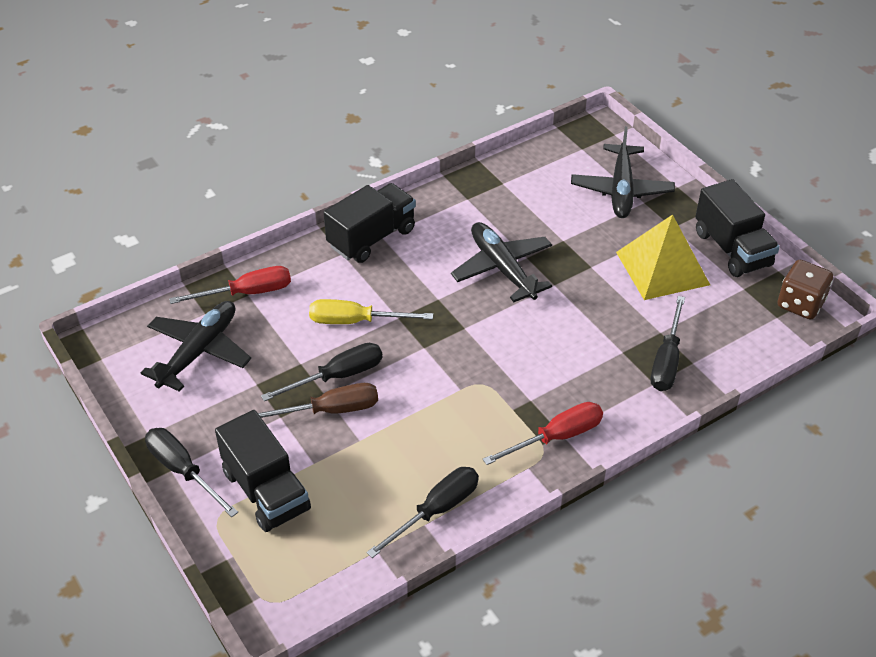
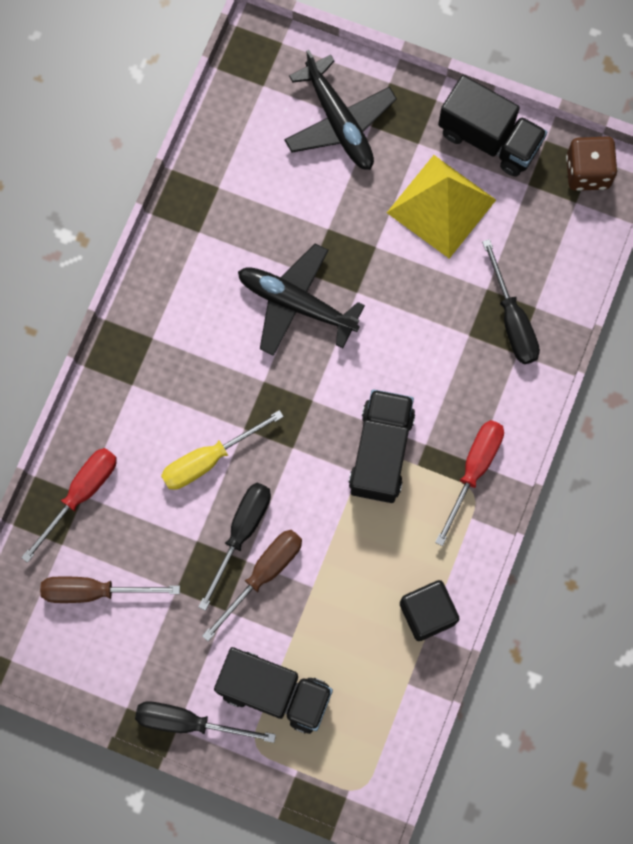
camera: 35 degrees left, 30 degrees up
(199, 351) = (94, 591): black plane -> brown screwdriver
(371, 238) = (145, 346): black truck -> black truck (381, 452)
(436, 510) = (427, 613): black screwdriver -> black cube

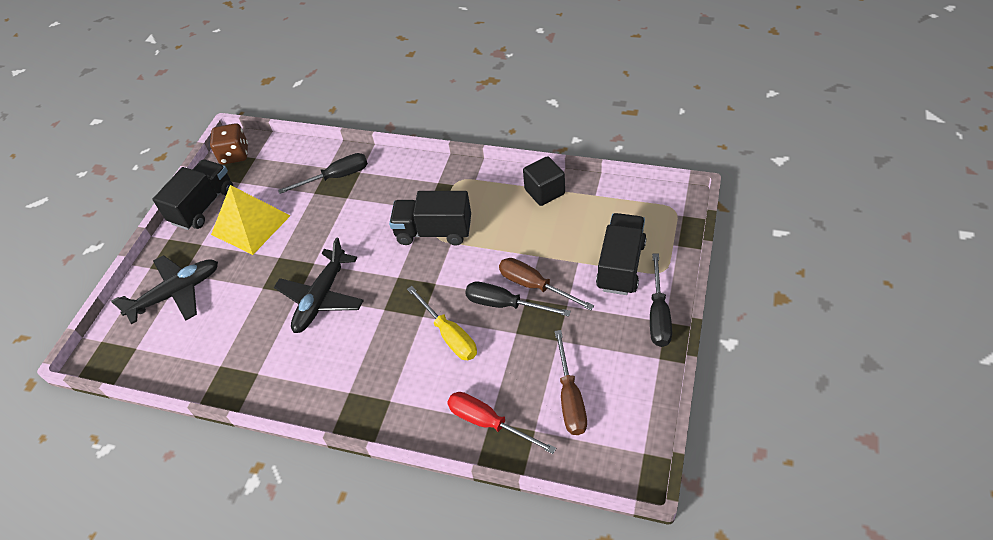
camera: 90 degrees left, 25 degrees down
(474, 470) = (442, 182): red screwdriver -> none

